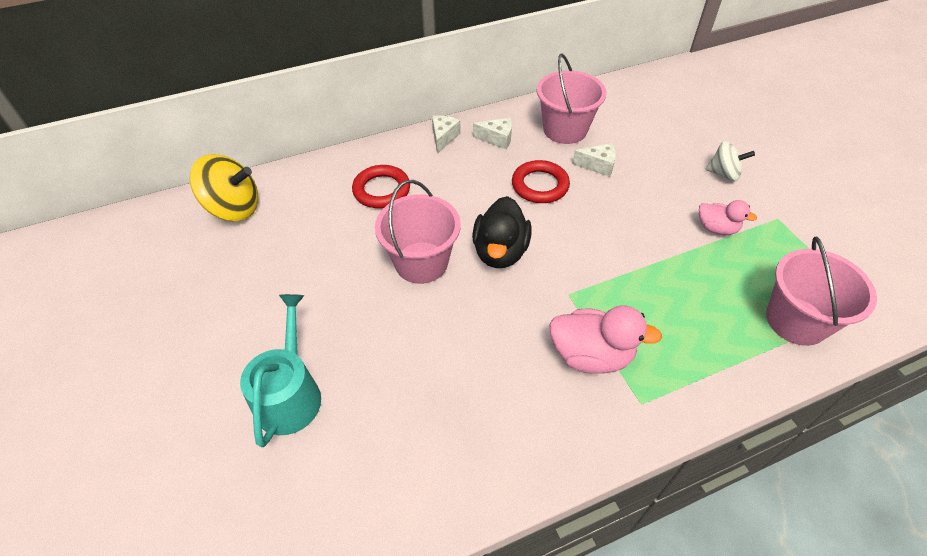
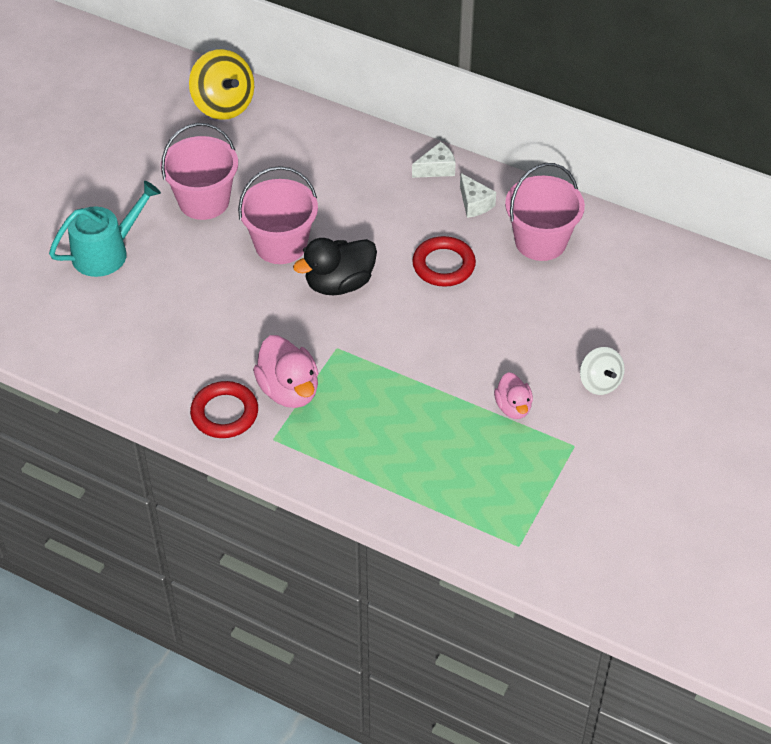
camera: 50 degrees right, 0 degrees up
(381, 190) = (331, 172): red ring -> red ring (224, 413)
(598, 165) = (513, 290): white cheese -> none
(796, 321) = (450, 501): pink bucket -> pink bucket (204, 201)

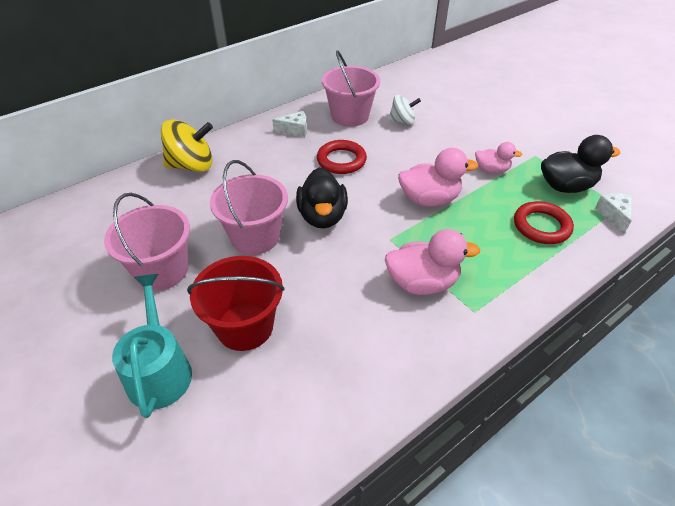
camera: 65 degrees left, 5 degrees down
(173, 284) = (245, 326): none -> red bucket
(223, 105) = (64, 222): yellow spinning top -> yellow spinning top (192, 165)
(224, 413) = (430, 337): red ring -> red ring (541, 226)
(420, 363) = (429, 199): none -> pink duck
(436, 169) = (248, 136): white cheese -> white cheese (613, 216)
(525, 485) = (566, 186): none -> black duck
(600, 382) = (484, 130): white spinning top -> white spinning top (402, 121)

